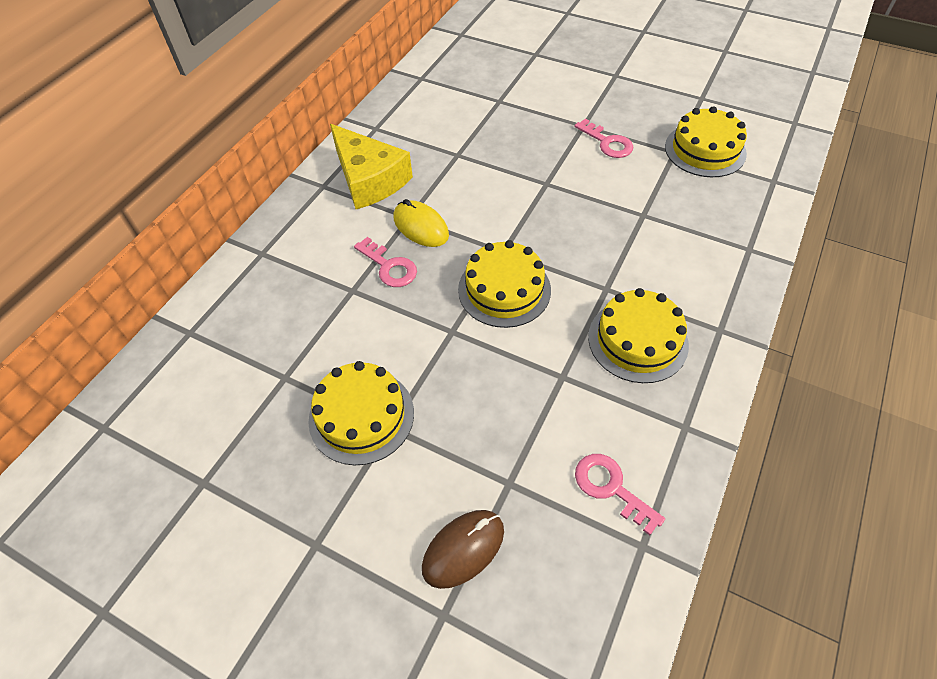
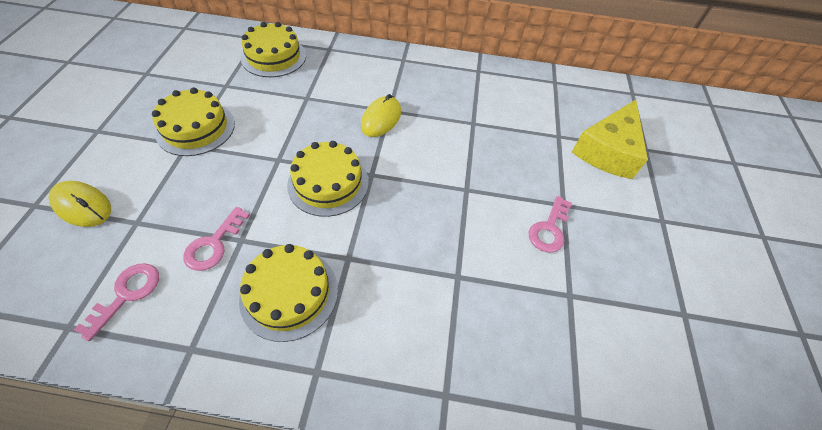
camera: 65 degrees right, 0 degrees up
(369, 179) = (421, 80): yellow cheese -> yellow cheese (608, 150)
(389, 267) = (334, 111): pink key -> pink key (214, 244)
(463, 549) = (83, 206): brown mouse -> yellow mouse
(705, 150) = (591, 328): yellow cake -> yellow cake (274, 57)

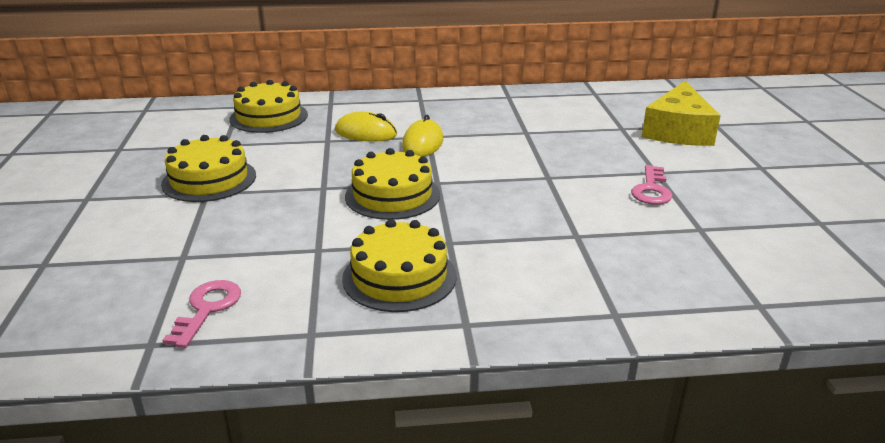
camera: 10 degrees left, 25 degrees down
(83, 206) = (107, 255): yellow mouse -> yellow mouse (366, 133)
(214, 244) = (288, 257): pink key -> none

